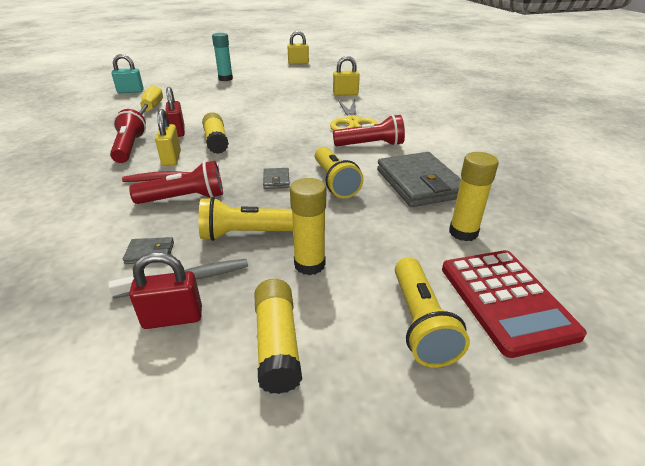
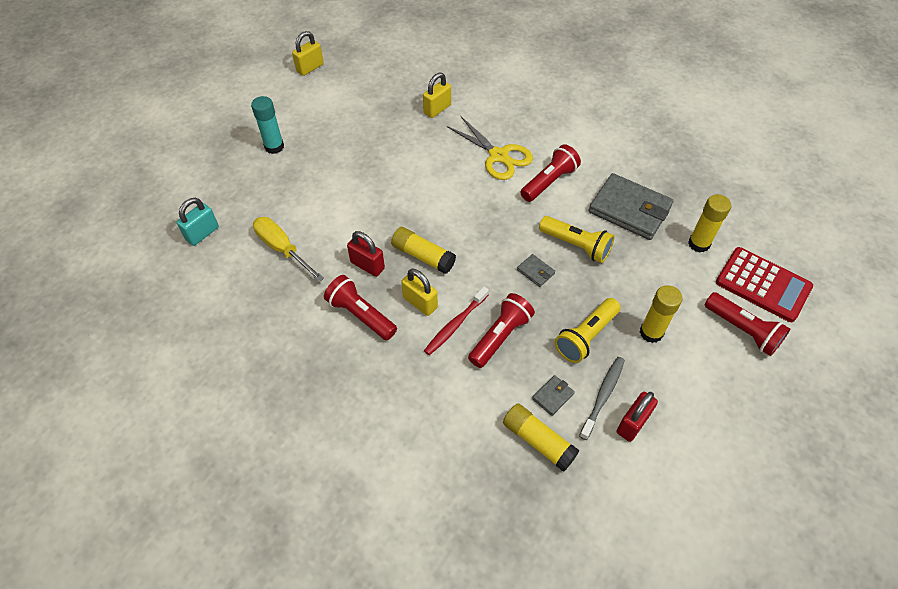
camera: 40 degrees left, 20 degrees up
(277, 343) = (698, 395): yellow glue stick -> yellow glue stick (538, 441)
(420, 323) = (742, 330): yellow flashlight -> red flashlight

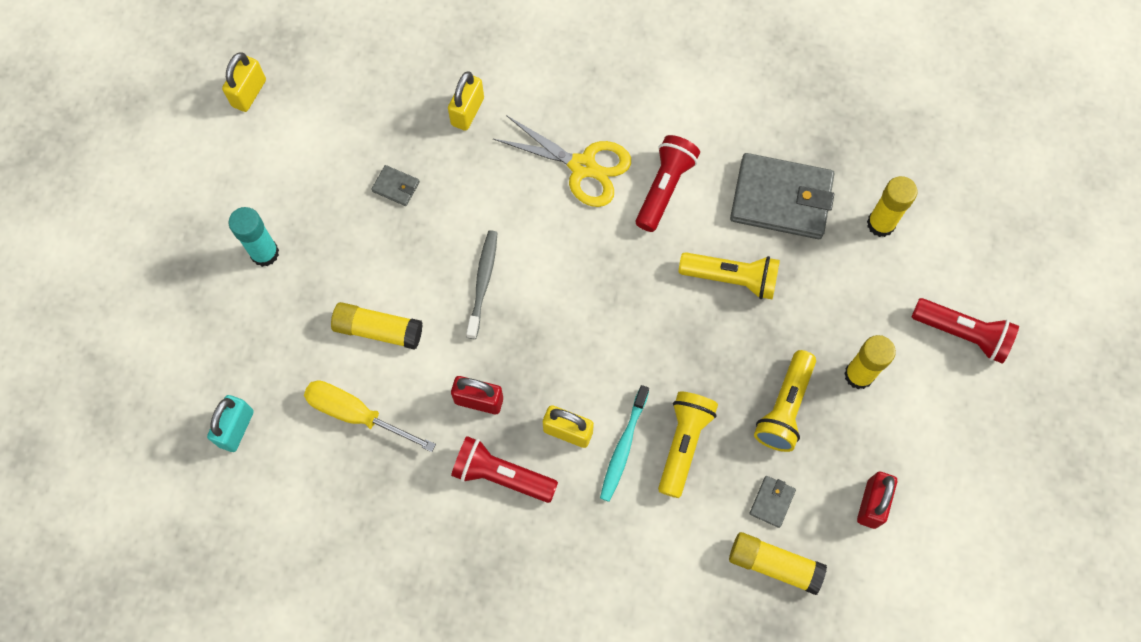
camera: 20 degrees left, 15 degrees up
(423, 256) = (544, 362): yellow glue stick -> yellow glue stick (378, 330)
(455, 324) = (623, 447): red toothbrush -> turquoise toothbrush
(500, 336) = (683, 444): red flashlight -> yellow flashlight
(535, 271) = (694, 336): grey wallet -> grey wallet (396, 187)
(603, 396) = (828, 481): grey toothbrush -> grey toothbrush (483, 282)
(763, 285) = (971, 259): red calculator -> none

